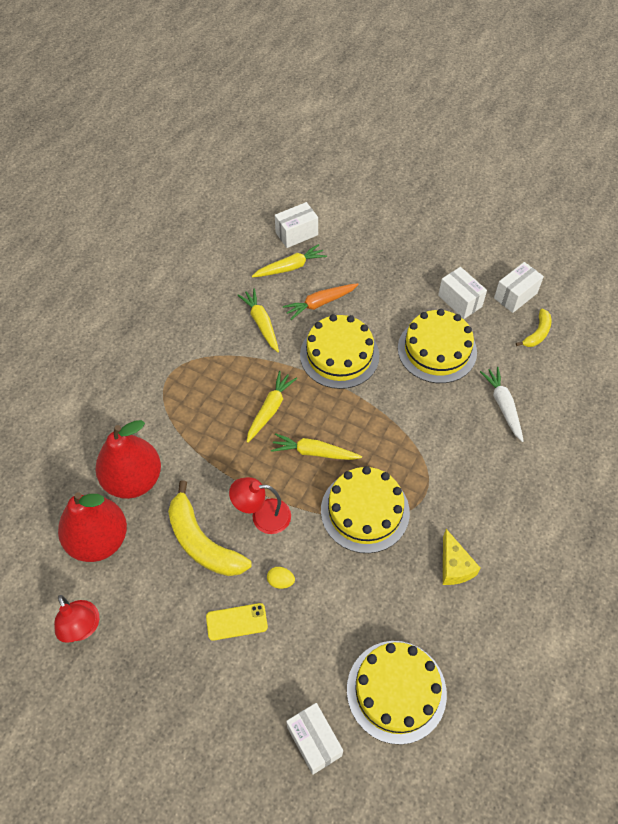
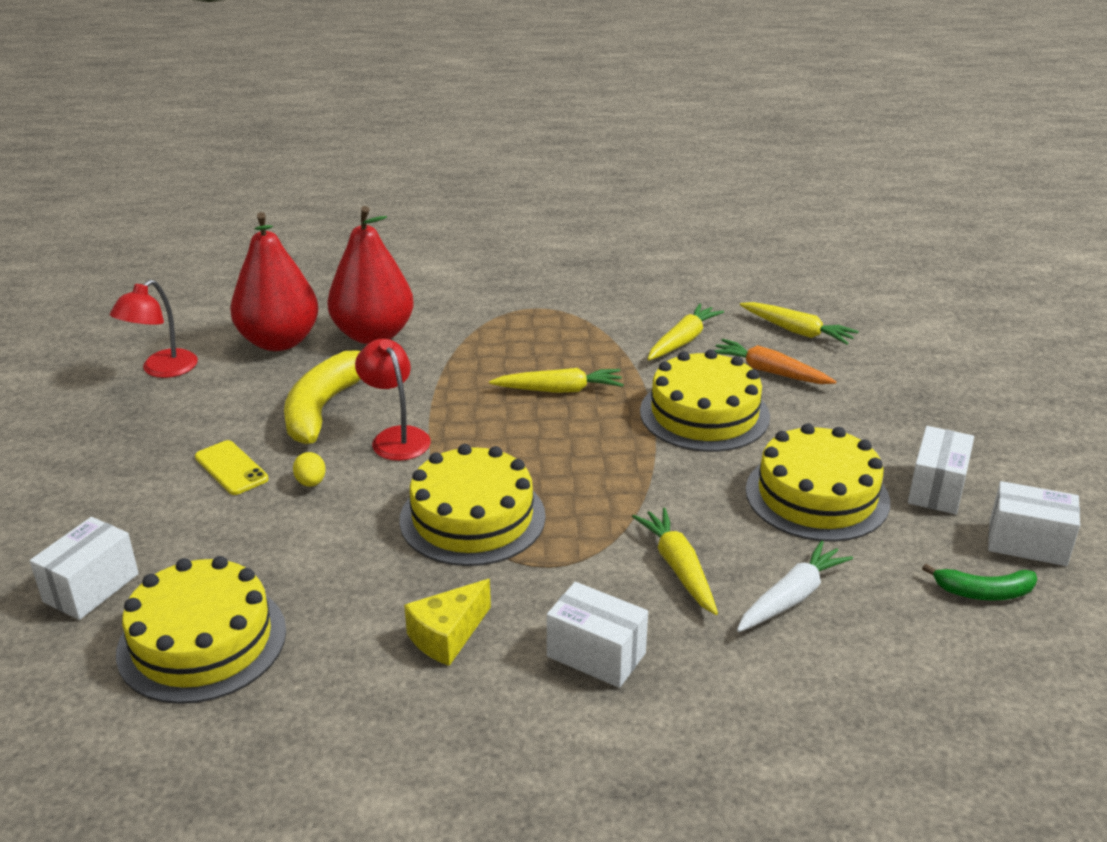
camera: 60 degrees right, 25 degrees down
(296, 234) = (857, 318): white box -> white box (596, 655)
(314, 452) = (527, 444): yellow carrot -> yellow carrot (678, 567)
(537, 333) = (984, 592): yellow banana -> green banana

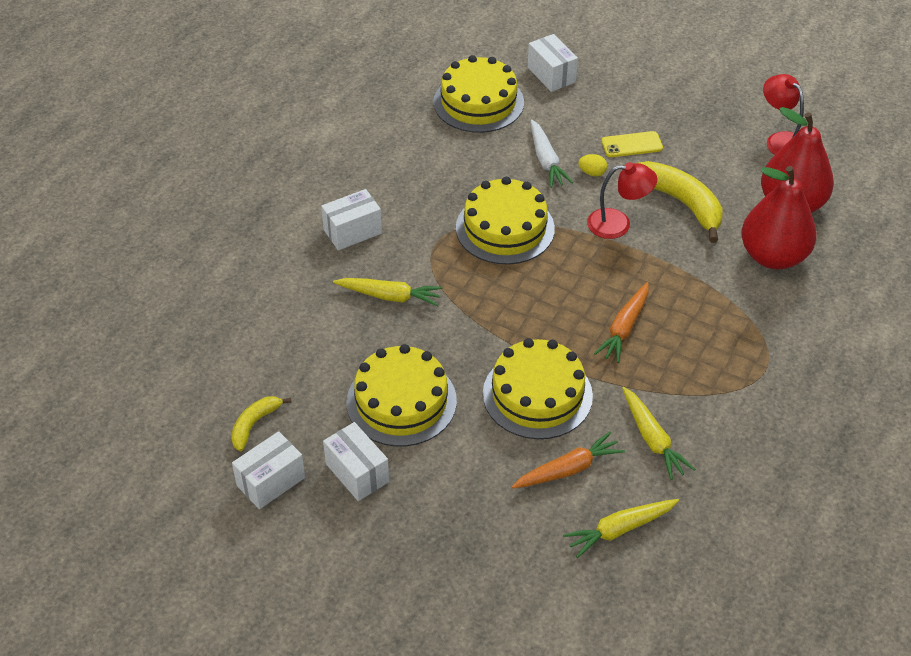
camera: 120 degrees right, 15 degrees up
(447, 636) = (412, 184): yellow cheese -> none
(560, 390) = (624, 328): yellow carrot -> orange carrot
(792, 597) = (326, 332): white carrot -> white carrot (546, 160)
(984, 592) = (254, 424): green banana -> yellow banana

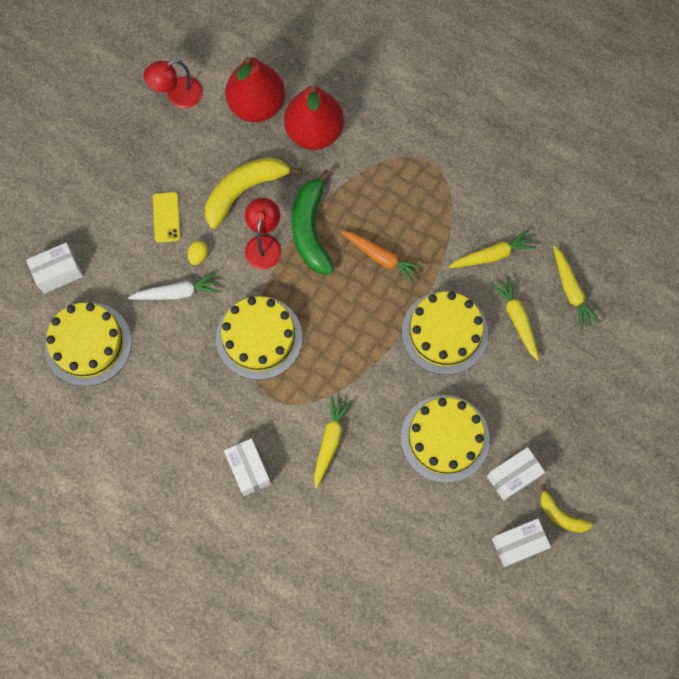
camera: 85 degrees left, 25 degrees up
(254, 424) = (461, 558): yellow banana -> yellow banana (561, 515)
(271, 481) = (518, 544): white box -> white box turned 75 degrees counterclockwise
(568, 469) = (517, 319): orange carrot -> yellow carrot
(645, 262) = (311, 229): none -> green banana

